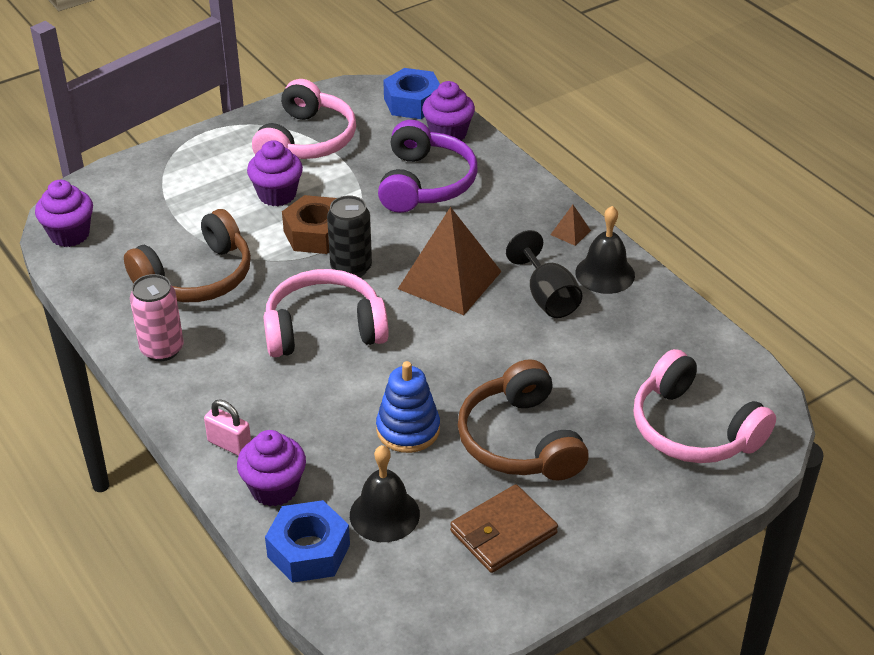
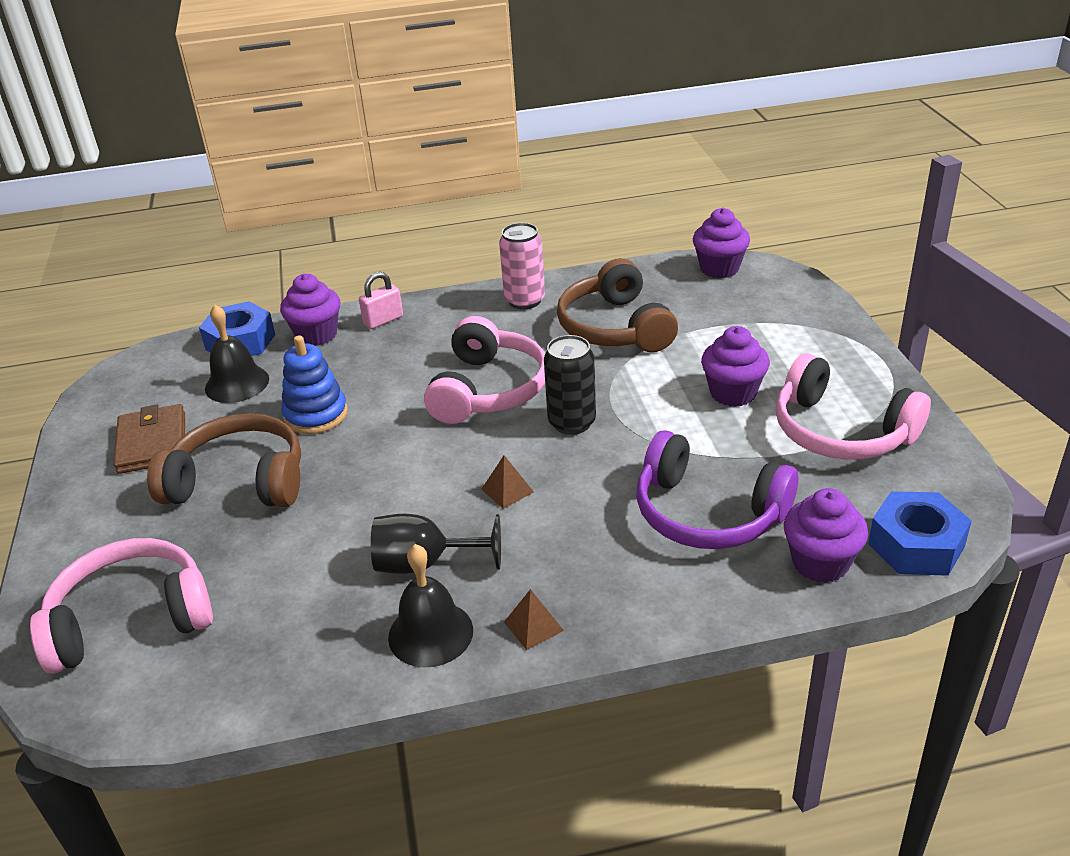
camera: 115 degrees right, 5 degrees down
(316, 234) = (646, 409): brown nut -> none
(450, 280) = (507, 490): brown pyramid -> brown pyramid, size x0.40

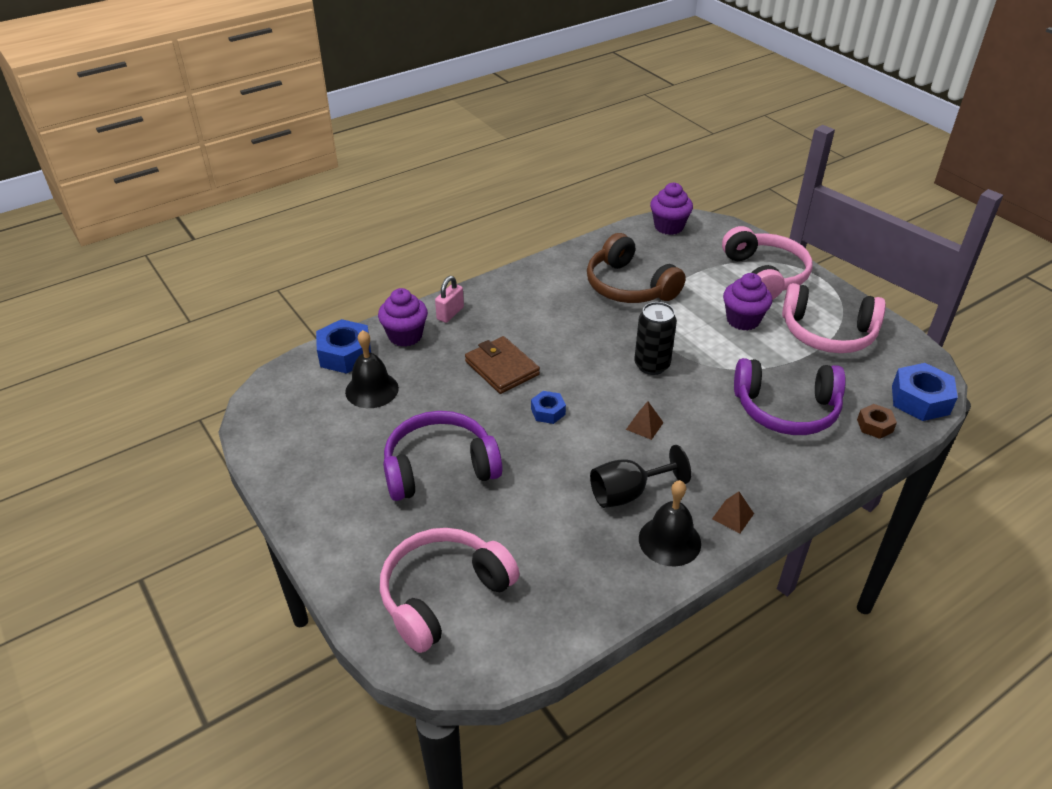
camera: 25 degrees left, 5 degrees up
(152, 443) = (341, 454): brown wallet -> brown wallet (502, 368)
(239, 481) = (439, 467): brown headphones -> purple headphones
(316, 415) = (458, 401): blue stacking toy -> none
(406, 448) = (548, 412): none -> blue nut
(489, 389) = (574, 353): pink headphones -> pink headphones (765, 275)
(524, 300) = (547, 277): pink can -> none
(820, 563) = (875, 425): purple cupcake -> brown nut

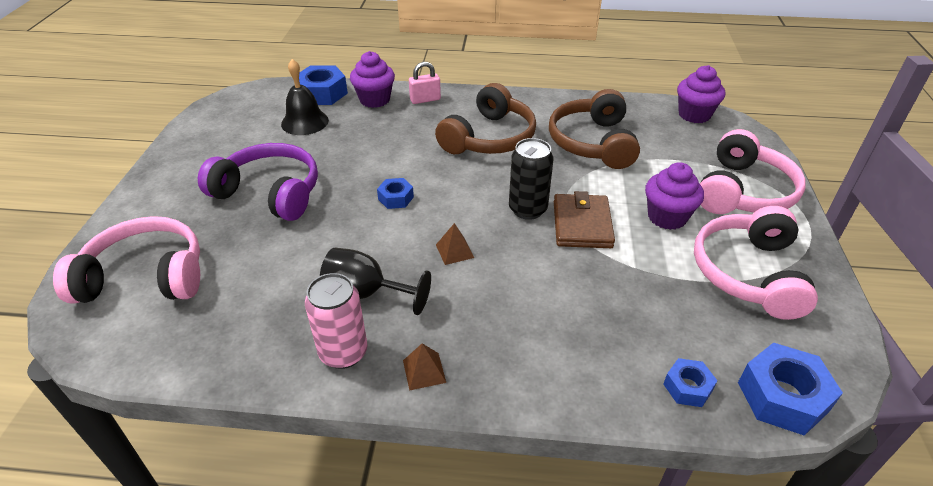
camera: 40 degrees right, 0 degrees up
(502, 368) = (407, 151): brown wallet -> brown wallet (582, 224)
(550, 322) = (489, 138): none -> brown headphones
(669, 541) = (343, 352): black bell -> pink can
(786, 409) = (606, 314): purple headphones -> none
(827, 333) = (748, 273): pink headphones -> pink headphones turned 45 degrees clockwise
(875, 425) = (687, 387): brown nut -> blue nut

